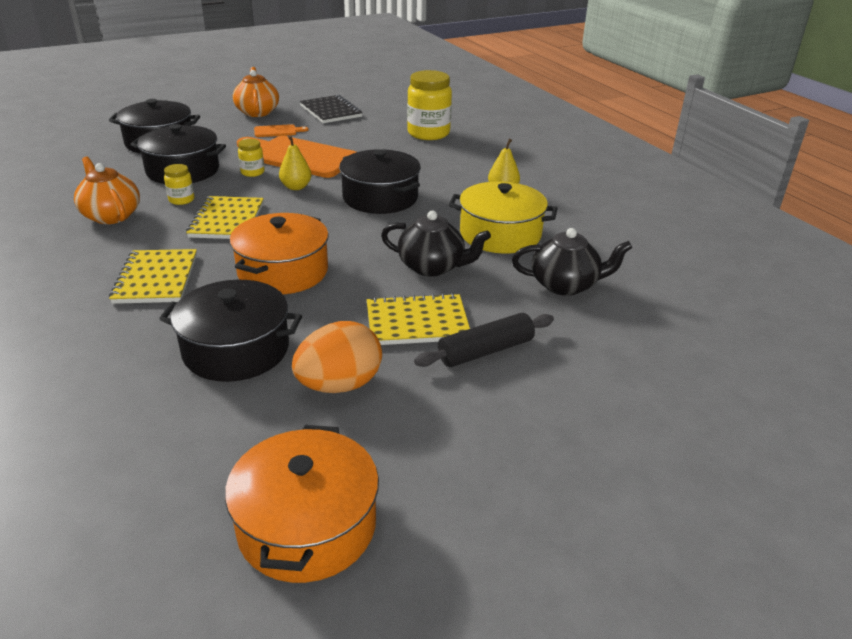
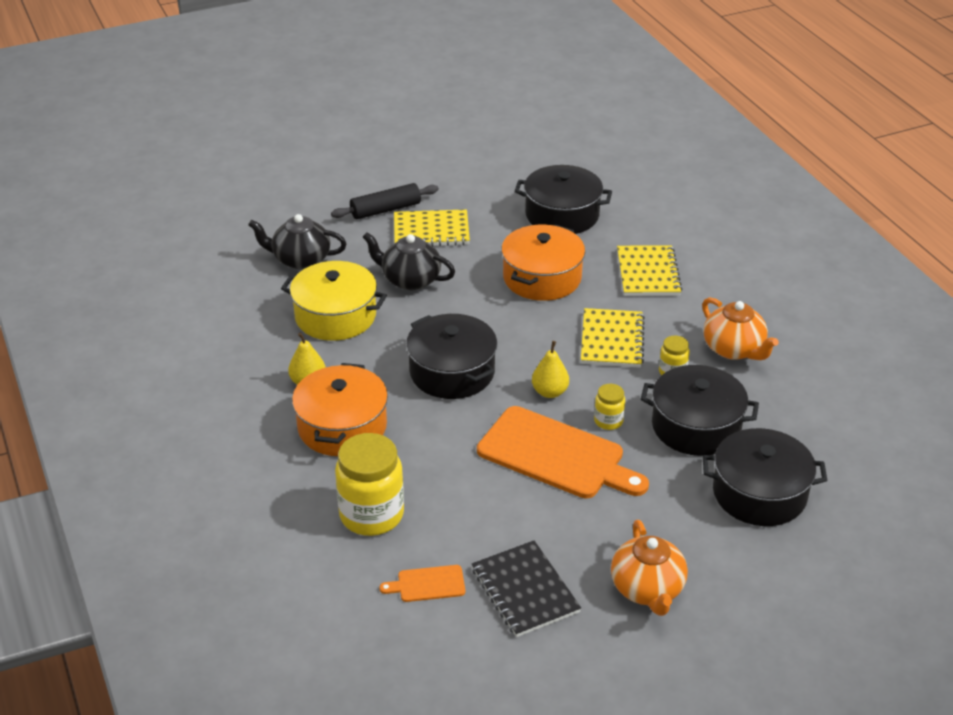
camera: 175 degrees left, 5 degrees up
(277, 131) = (600, 524): orange cutting board -> orange cutting board (428, 584)
(307, 526) = (500, 132): orange pot -> orange pot (342, 427)
(339, 385) = (488, 191): orange egg -> none

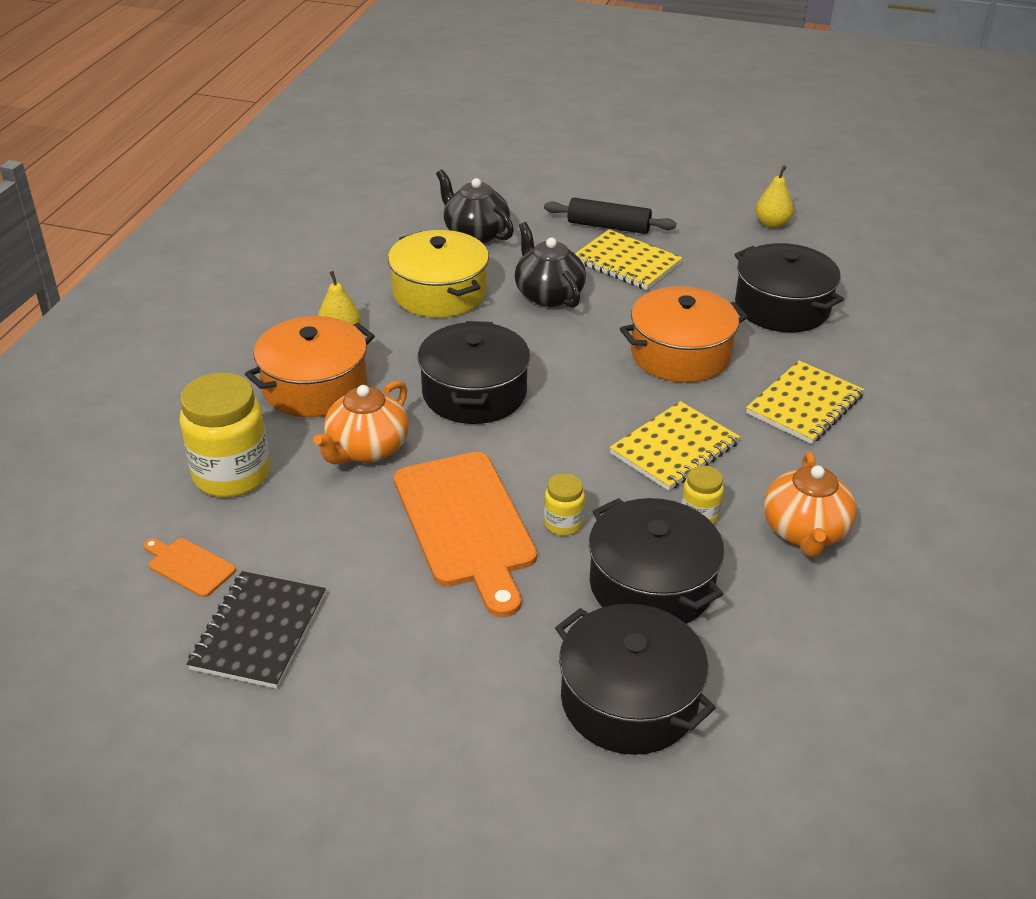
camera: 40 degrees right, 0 degrees up
(550, 392) = (542, 462): yellow pear -> yellow pear (772, 224)
(647, 589) = (372, 715): orange teapot -> orange teapot (366, 449)

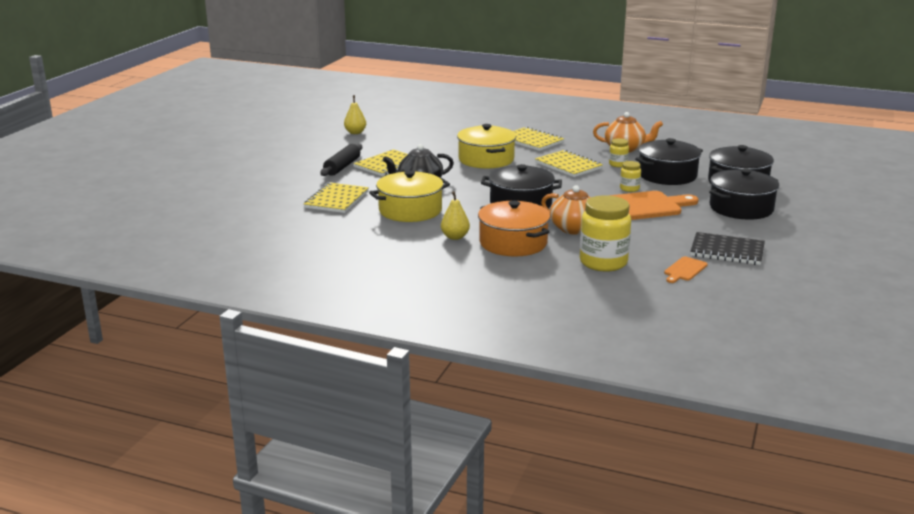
camera: 85 degrees left, 15 degrees down
(475, 233) = (336, 200): black teapot -> yellow notebook
(680, 354) = (486, 159): orange pot -> yellow pot
(782, 307) = (444, 137): black pot -> black pot (741, 208)

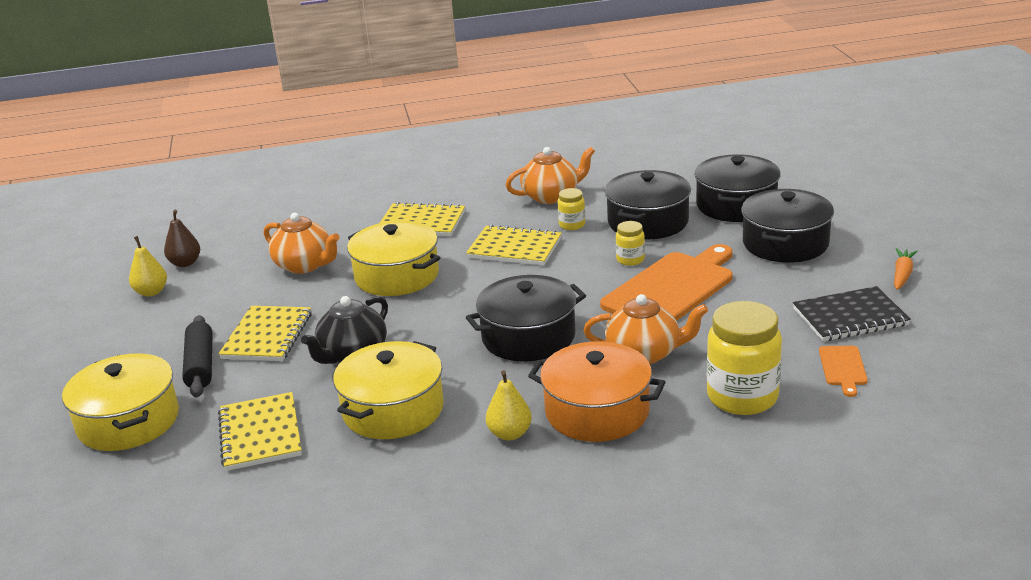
camera: 30 degrees left, 5 degrees up
(285, 177) = (128, 421): none -> yellow pot
(386, 125) = (185, 263): none -> brown pear
(444, 142) = (305, 265): none -> orange teapot
(796, 243) = (902, 274): none -> orange carrot

